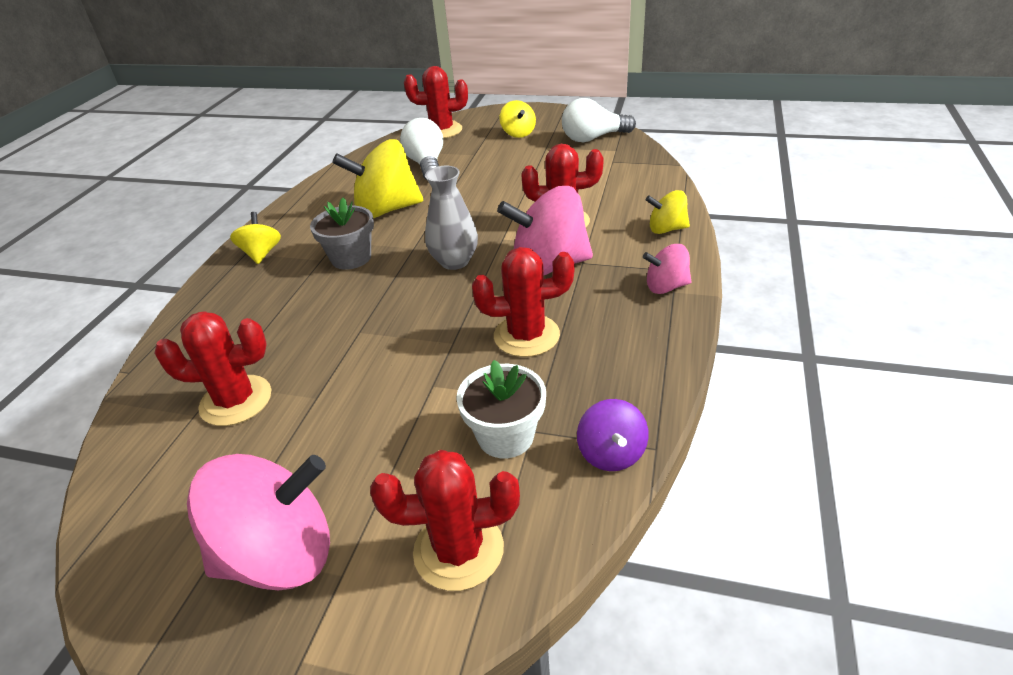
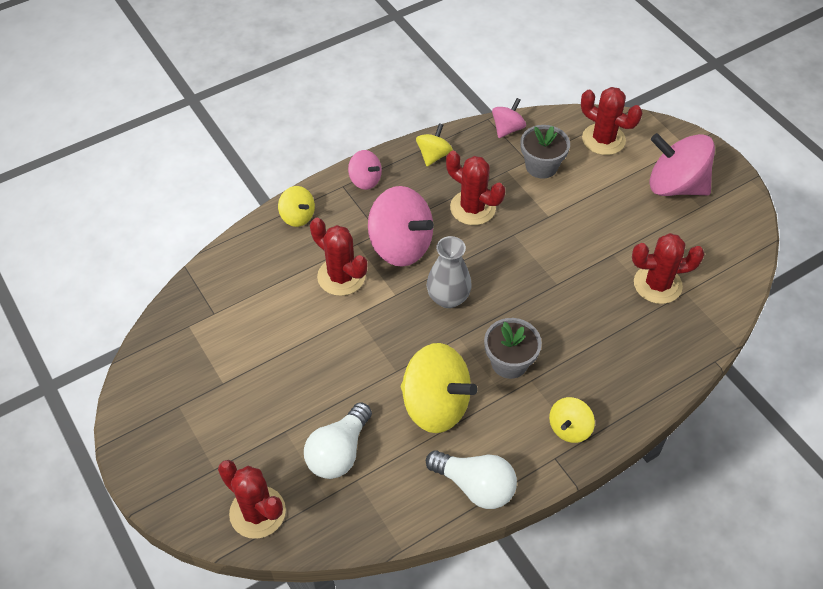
camera: 140 degrees left, 15 degrees up
(236, 400) = (657, 284): red cactus -> red cactus turned 45 degrees counterclockwise
(505, 436) = (541, 166): white flower pot -> grey flower pot
(518, 133) = (210, 431): yellow spinning top -> yellow spinning top (433, 155)
(593, 138) = (175, 359): white light bulb -> white light bulb (475, 486)
(611, 453) = (507, 129): purple spinning top -> pink spinning top

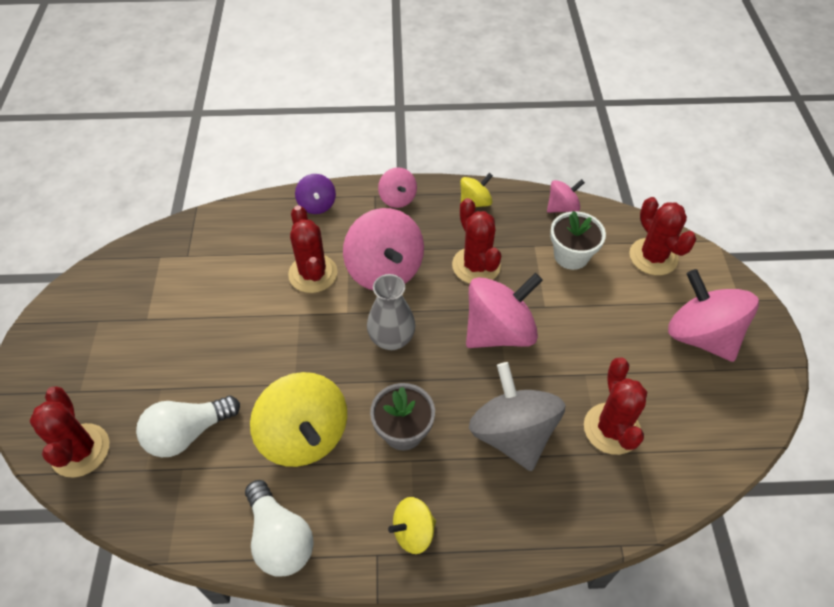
camera: 30 degrees right, 0 degrees up
(297, 216) = (317, 205): yellow spinning top -> purple spinning top
(527, 252) = (499, 331): none -> pink spinning top
(541, 166) = (571, 256): grey flower pot -> white flower pot
(591, 323) = (512, 434): none -> grey spinning top
(657, 284) = (611, 429): red cactus -> red cactus turned 60 degrees clockwise

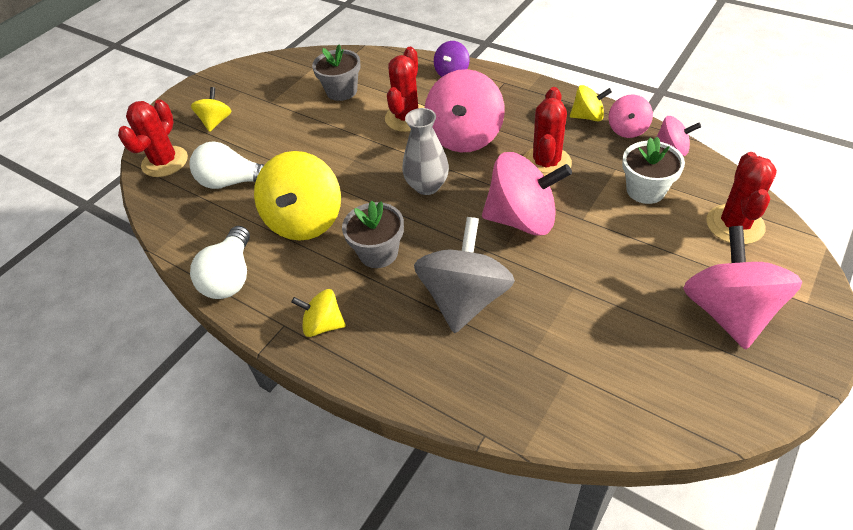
camera: 40 degrees right, 5 degrees down
(100, 372) = (216, 122): none -> yellow spinning top
(218, 272) = (342, 91): none -> grey flower pot
(397, 198) = (521, 91): pink spinning top -> pink spinning top (627, 129)
(611, 429) = (560, 341): red cactus -> none

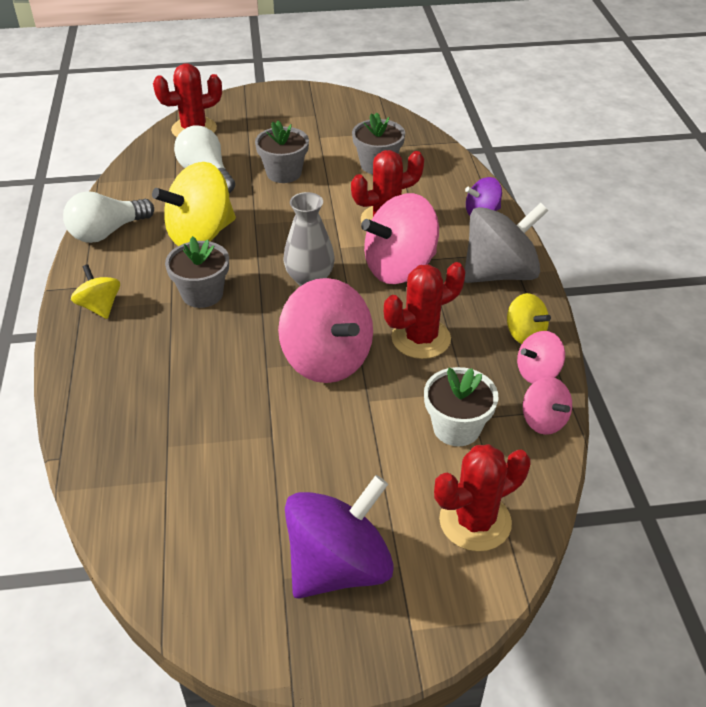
camera: 45 degrees right, 5 degrees down
(216, 122) = (264, 125): yellow spinning top -> none
(289, 140) = (284, 173): none -> grey flower pot
(464, 299) = (195, 372): grey spinning top -> grey spinning top (499, 273)
(728, 312) = (339, 566): pink spinning top -> purple spinning top

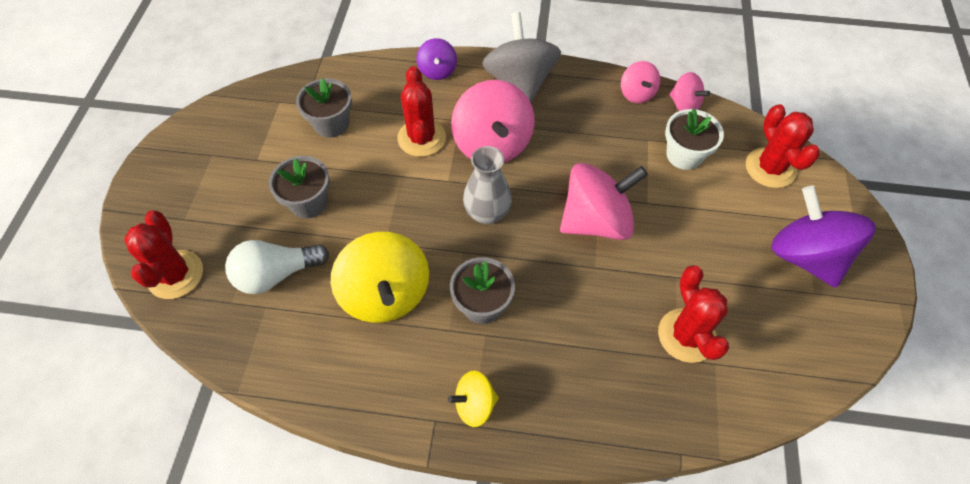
camera: 75 degrees left, 15 degrees up
(107, 232) = (345, 388): white light bulb -> none
(421, 338) = (584, 152): red cactus -> red cactus (686, 335)
(524, 334) = (595, 89): yellow spinning top -> none
(543, 420) = (684, 105): pink spinning top -> pink spinning top turned 60 degrees clockwise

